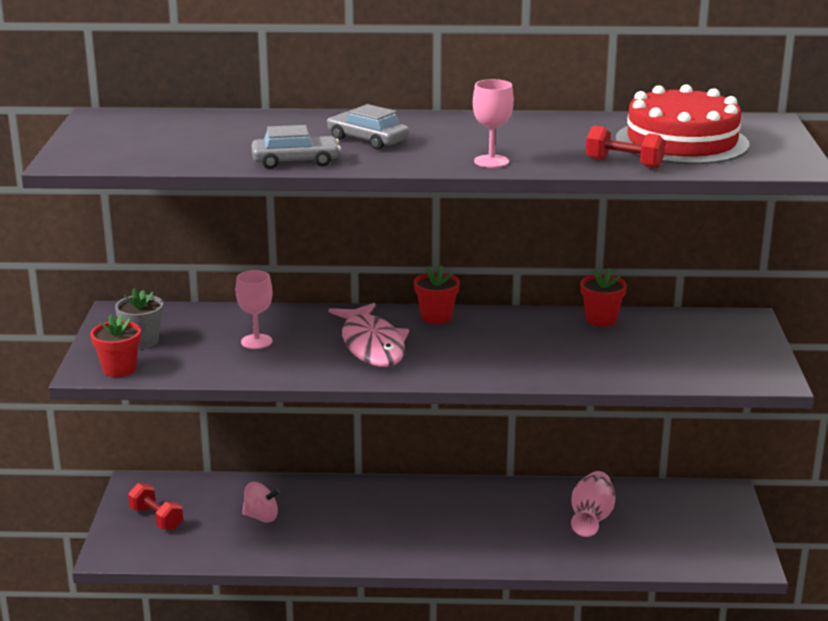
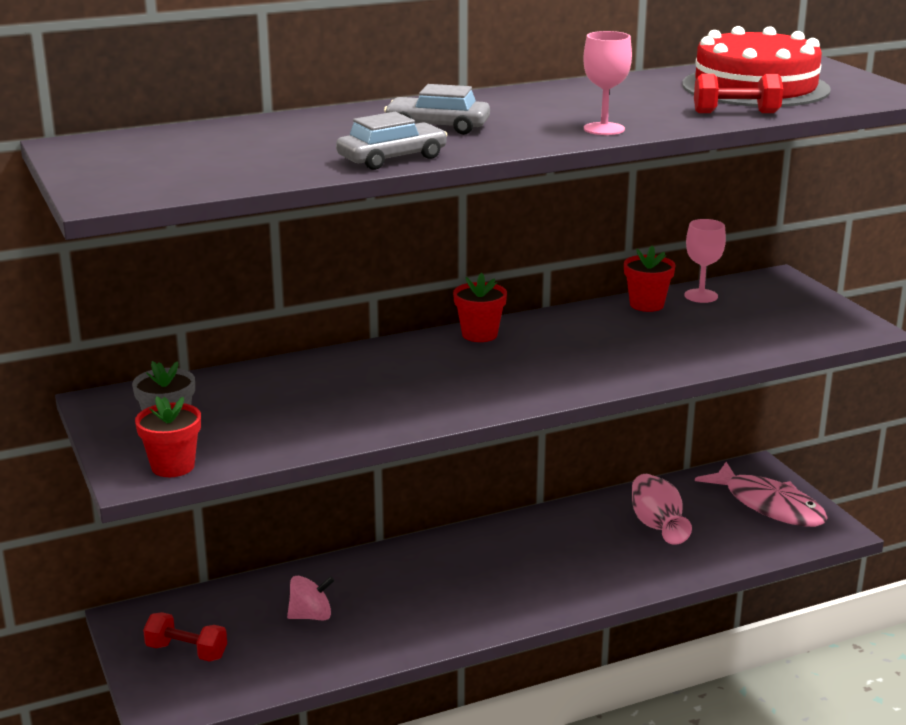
camera: 25 degrees left, 0 degrees up
(256, 341) = (308, 400): pink goblet -> pink goblet (701, 296)
(372, 345) = (443, 377): pink fish -> pink fish (769, 505)

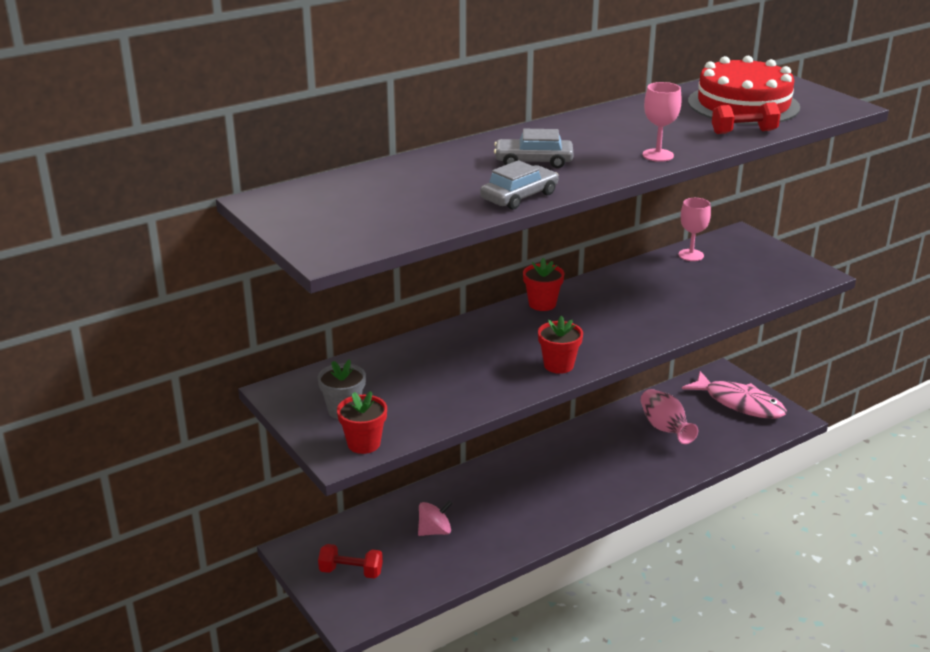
camera: 10 degrees left, 5 degrees up
(646, 305) = (654, 266): red flower pot -> red flower pot (558, 365)

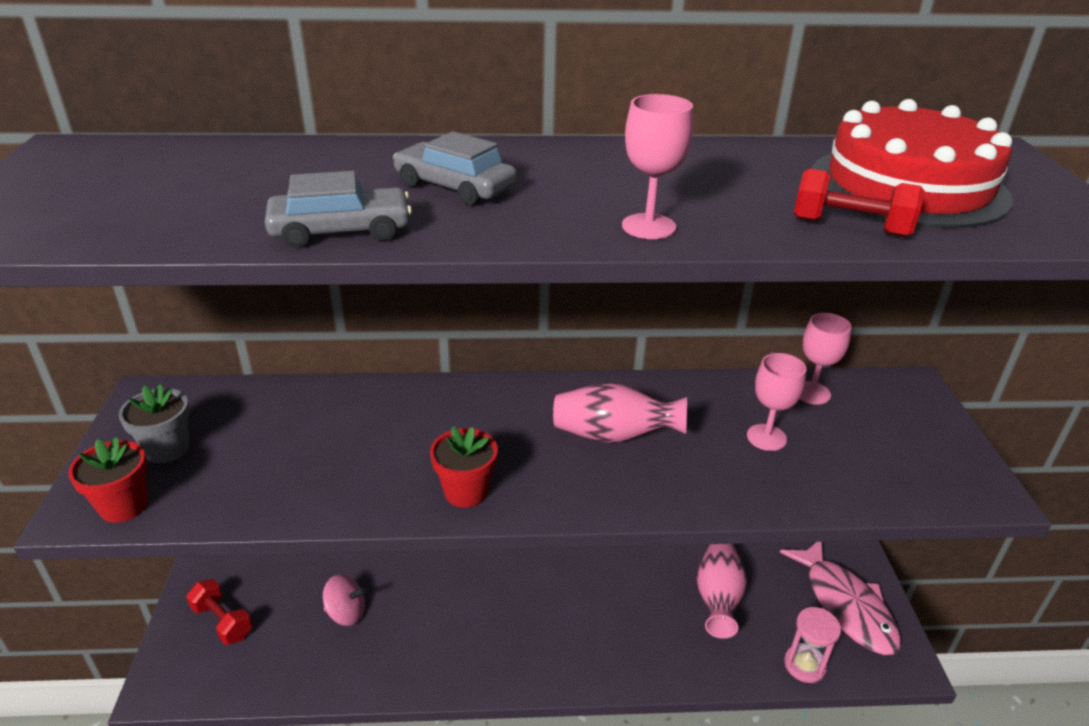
camera: 30 degrees right, 5 degrees up
(542, 304) = (546, 394): red flower pot -> none
(607, 312) = (613, 436): none -> pink vase
(689, 285) = (766, 437): none -> pink goblet
(741, 441) = (804, 665): none -> pink hourglass

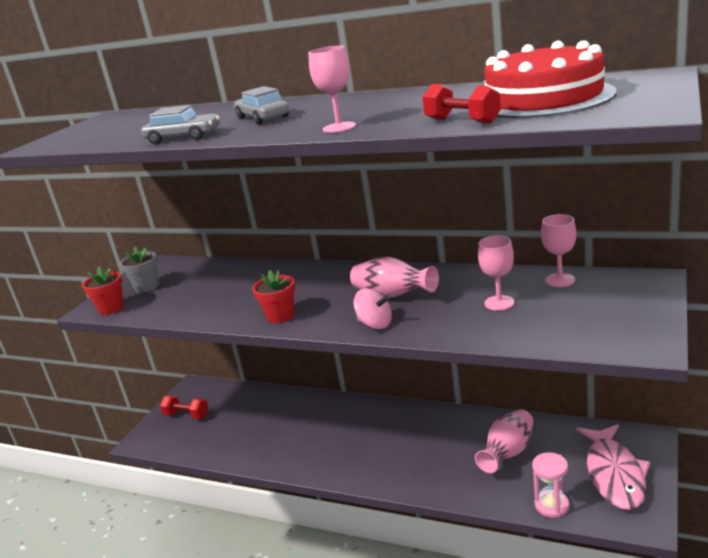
camera: 30 degrees right, 10 degrees down
(222, 621) = (187, 415): red dumbbell -> red dumbbell turned 45 degrees counterclockwise
(346, 613) = (255, 421): pink spinning top -> pink spinning top (375, 324)

